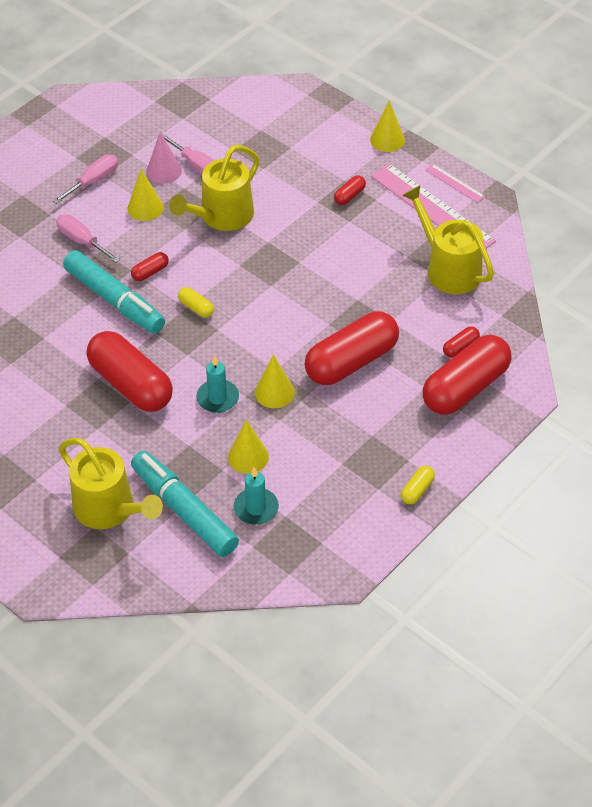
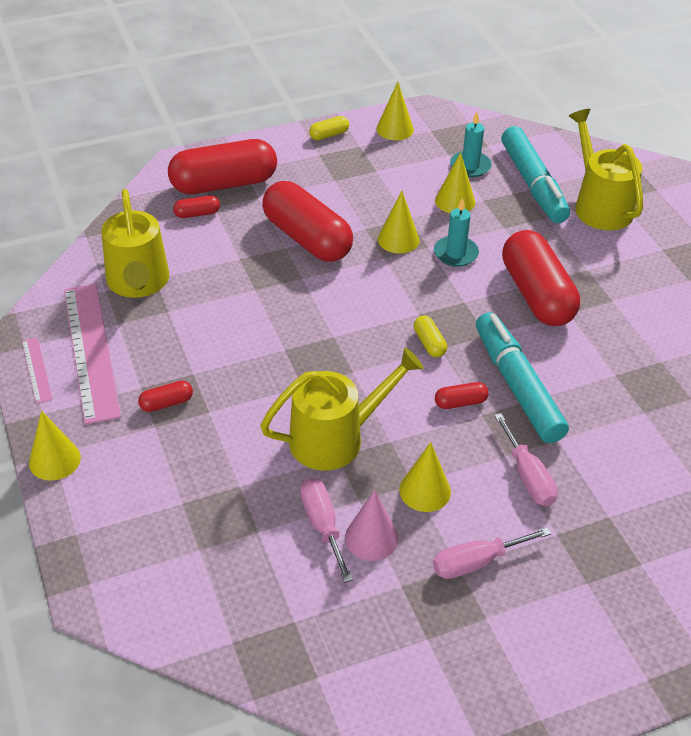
camera: 155 degrees left, 5 degrees down
(351, 361) = (307, 238): red capsule -> red capsule turned 60 degrees clockwise
(358, 528) = (395, 129): none -> yellow cone

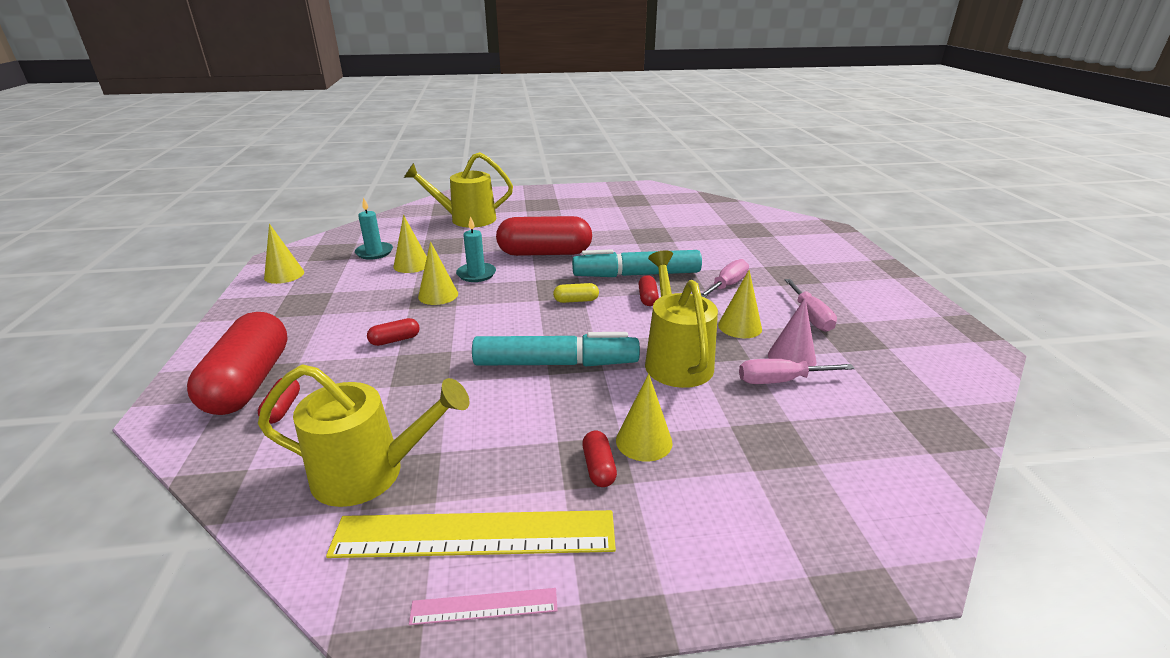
camera: 75 degrees left, 15 degrees down
(54, 460) = (675, 592): yellow cone -> yellow cone (644, 441)
(91, 351) = (475, 534): pink ruler -> yellow ruler
(307, 238) = (395, 340): red capsule -> red capsule, size x0.42
(329, 135) = (248, 307): yellow capsule -> none
(528, 476) = (727, 285): pink screwdriver -> pink screwdriver turned 45 degrees counterclockwise
(533, 184) = (421, 235): turquoise marker -> turquoise marker (556, 363)

